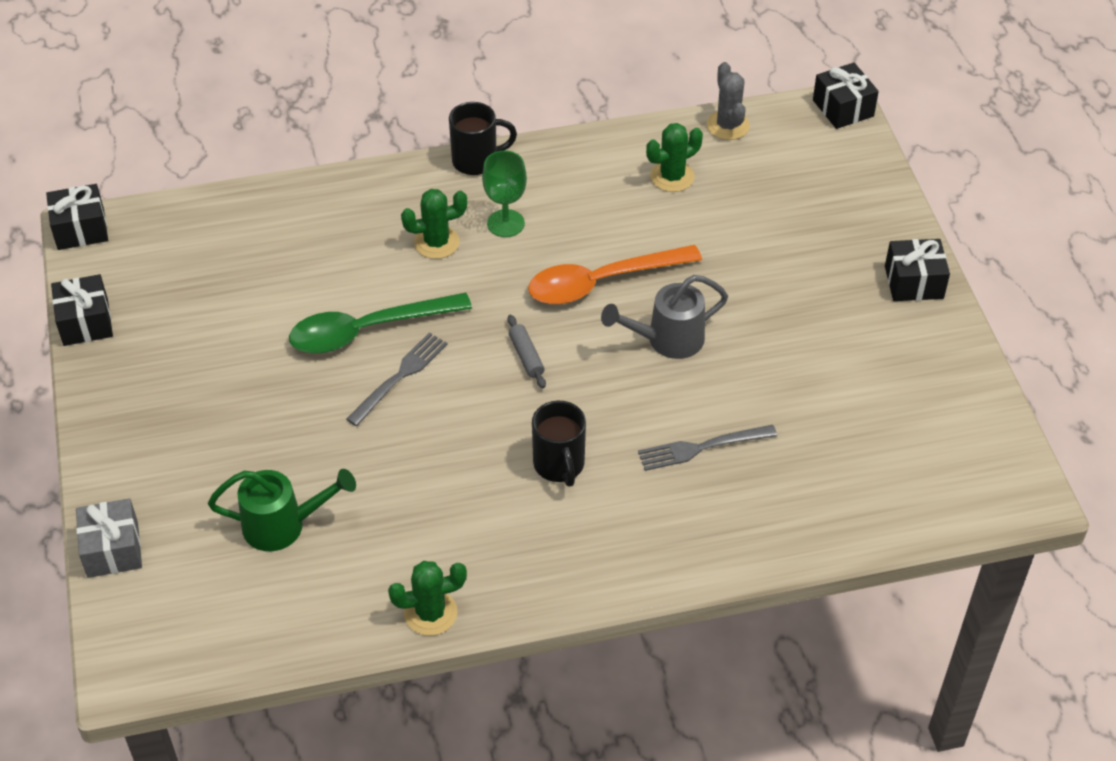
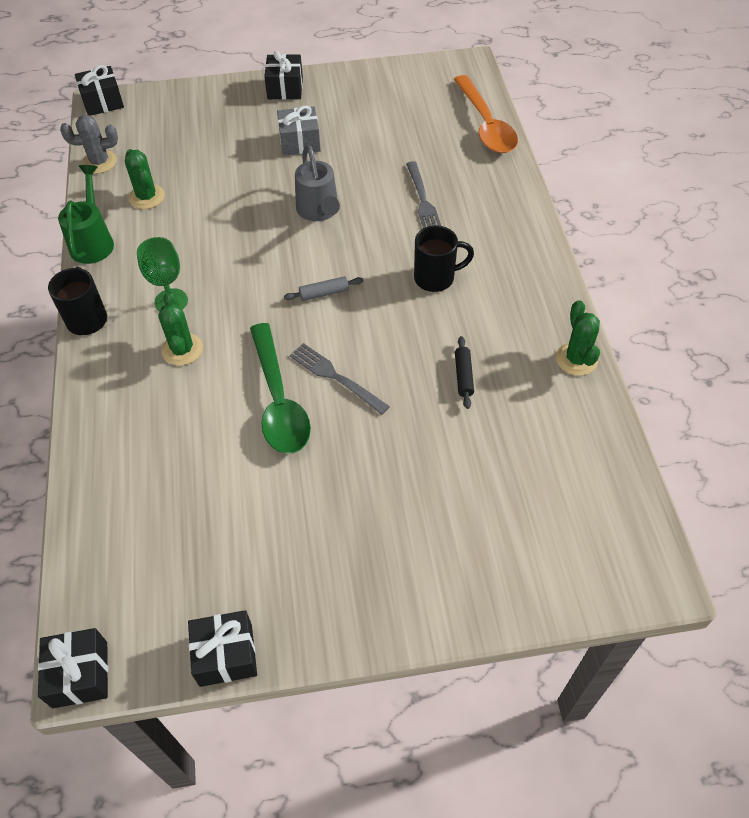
camera: 85 degrees left, 5 degrees up
(113, 549) = (524, 601): grey gift -> grey gift (300, 142)
(283, 525) = (494, 461): green watering can -> green watering can (93, 241)
(402, 496) = (463, 376): none -> black rolling pin
(601, 282) = (252, 244): orange spoon -> orange spoon (486, 125)

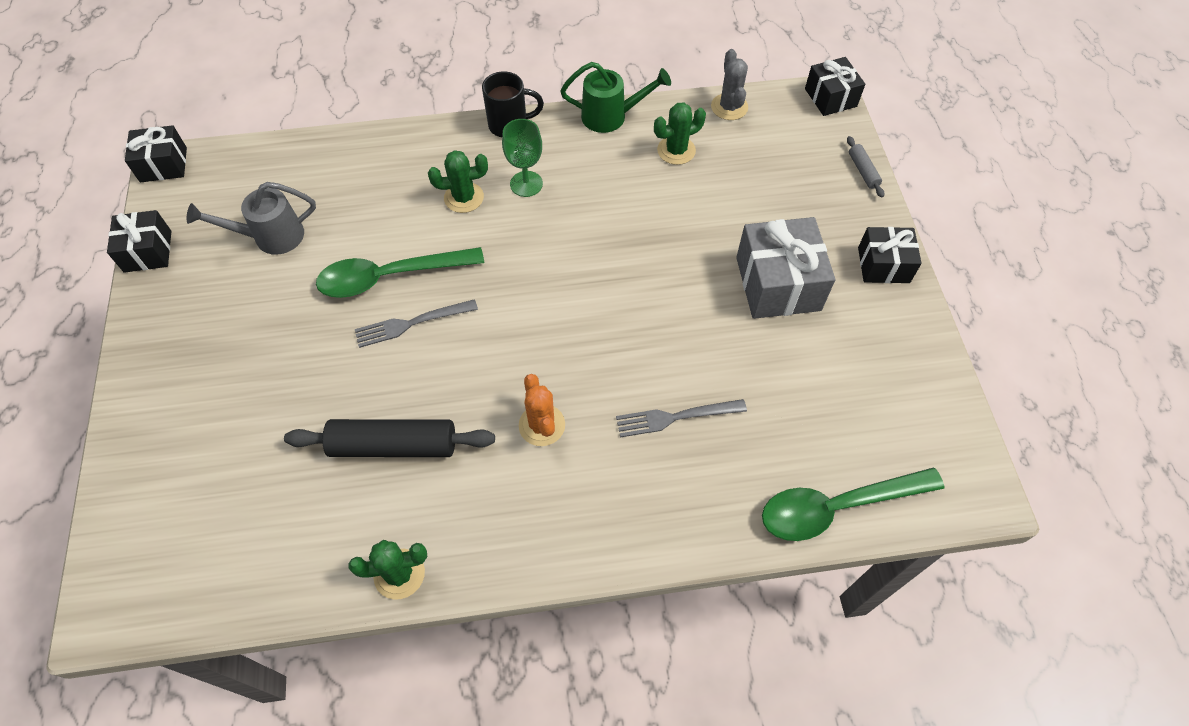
camera: 90 degrees right, 5 degrees up
(300, 142) = (778, 284): grey gift -> grey gift, size x1.60
(319, 211) = (655, 306): grey watering can -> grey watering can (271, 237)
(324, 293) = (526, 312): grey rolling pin -> grey rolling pin (863, 171)
(335, 377) = (411, 324): grey fork -> grey fork turned 150 degrees counterclockwise
(436, 278) = (542, 425): black mug -> orange cactus
(463, 376) = (393, 445): black rolling pin -> black rolling pin, size x2.12
(486, 125) = (836, 507): orange spoon -> green spoon

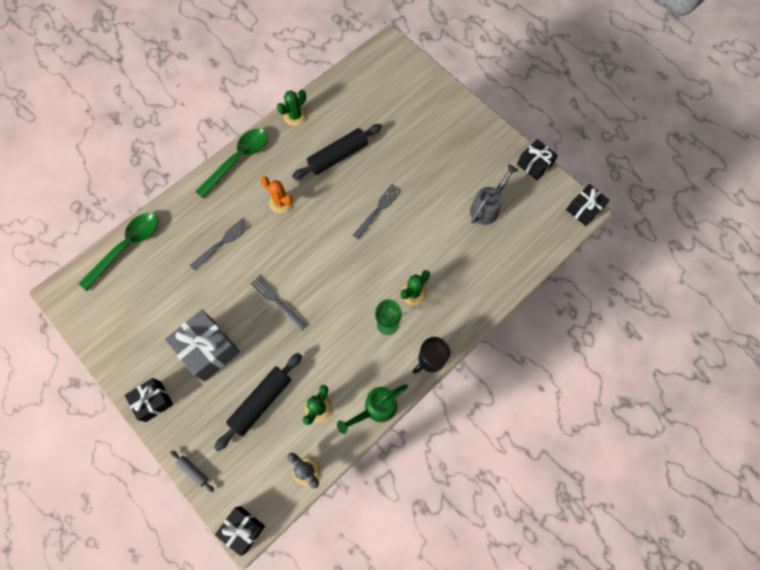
camera: 145 degrees right, 10 degrees up
(389, 277) = (410, 225): green spoon -> green spoon (238, 160)
(647, 289) = (276, 301): none -> grey fork
(741, 192) = (261, 402): none -> black rolling pin

